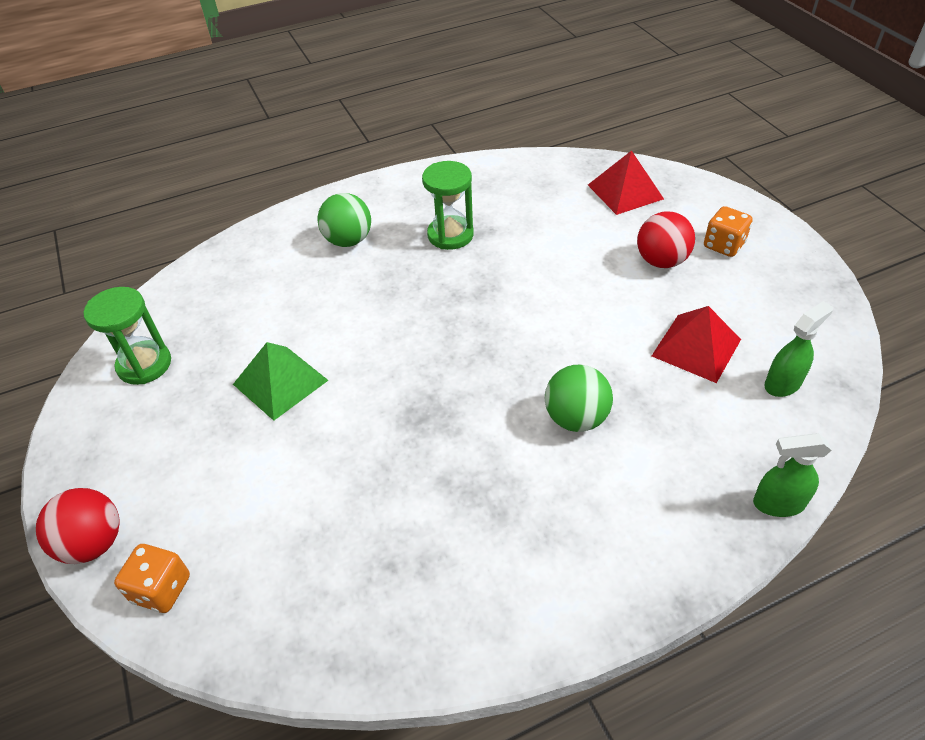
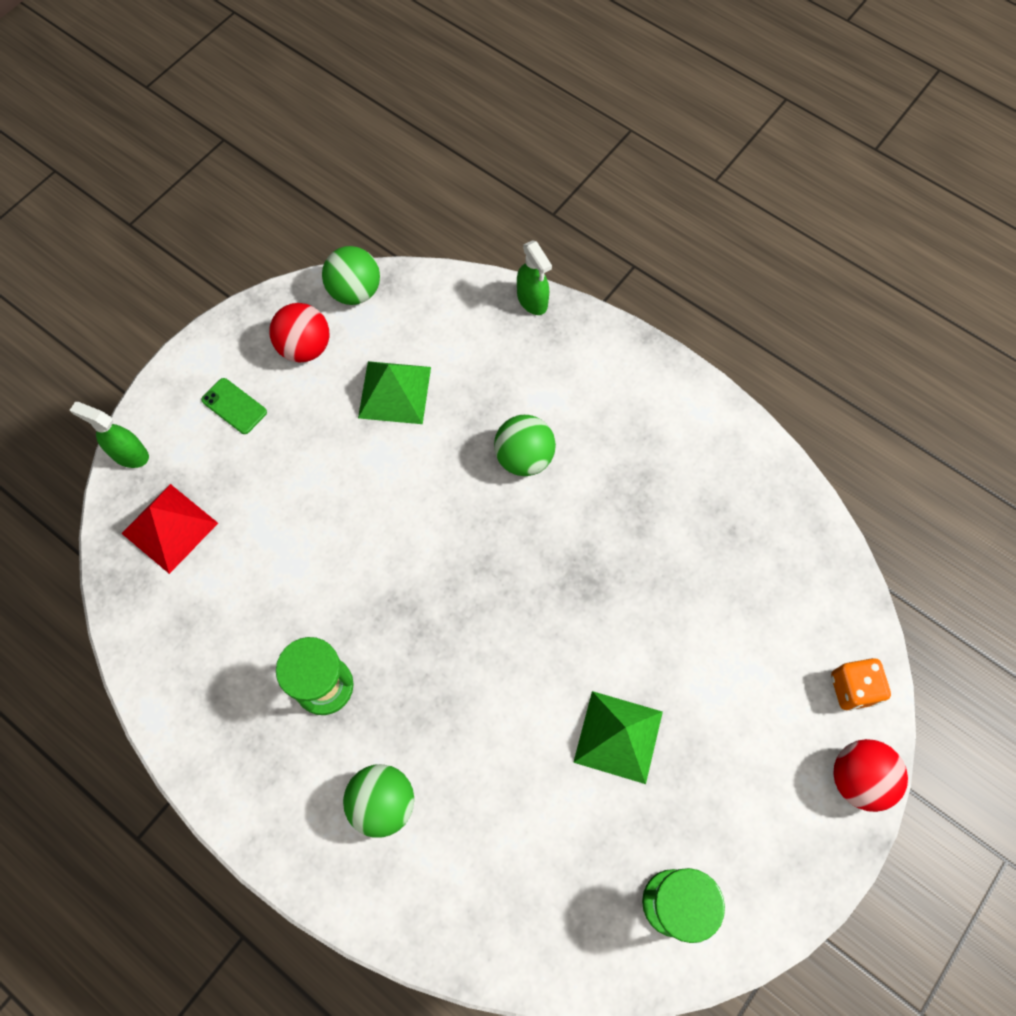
camera: 120 degrees left, 20 degrees up
(661, 261) = (282, 454): red ball -> red ball (305, 347)
(696, 347) = (394, 392): red pyramid -> green pyramid
(723, 245) = (234, 406): orange dice -> green phone
(783, 383) = (408, 320): green spray bottle -> green spray bottle (129, 454)
(833, 354) = (355, 291): none -> green ball

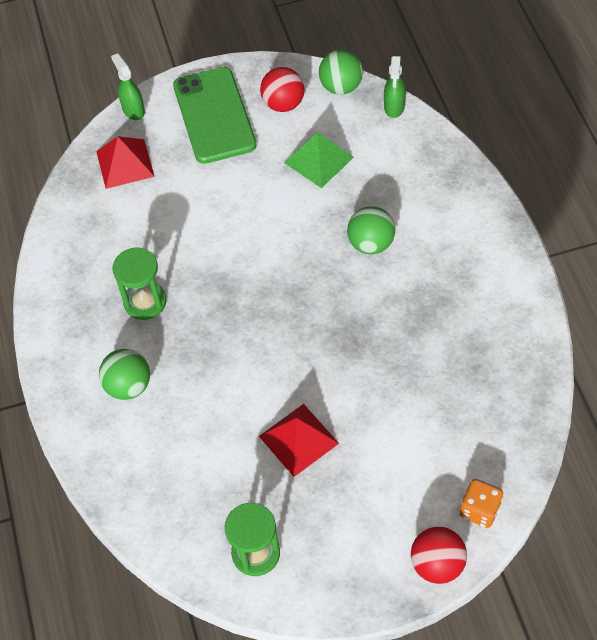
camera: 40 degrees right, 10 degrees down
(234, 406) = (214, 115): green phone -> green phone, size x2.40
(532, 300) = (454, 152): green spray bottle -> green spray bottle (394, 107)
(618, 737) = (298, 439): green pyramid -> red pyramid

